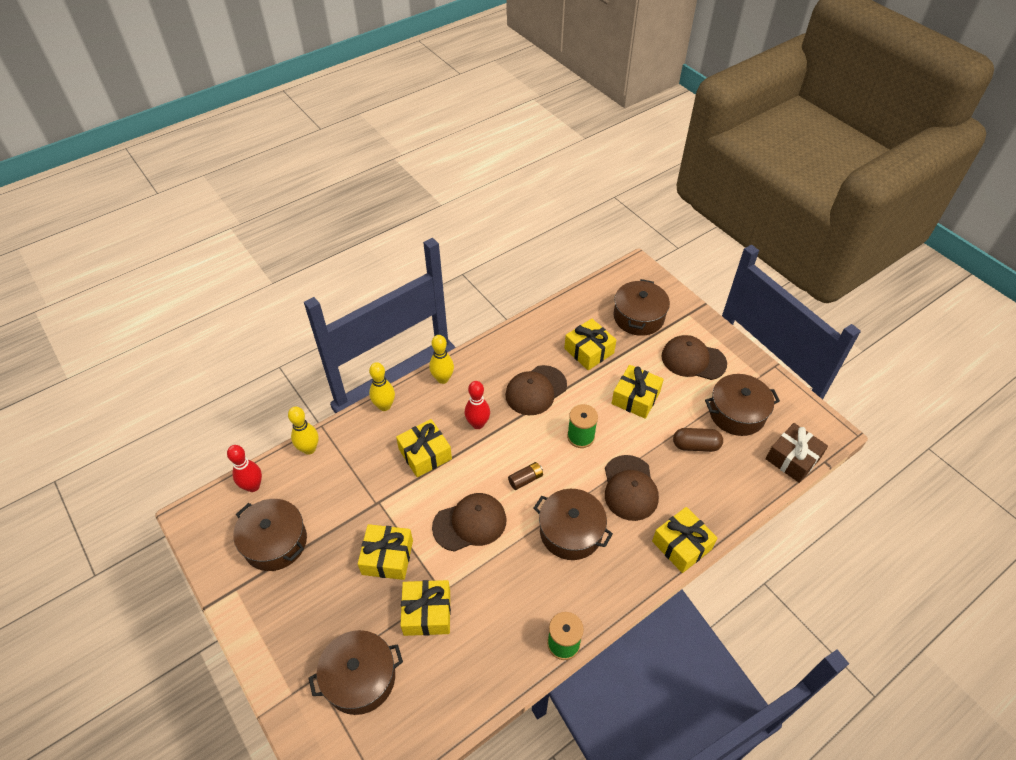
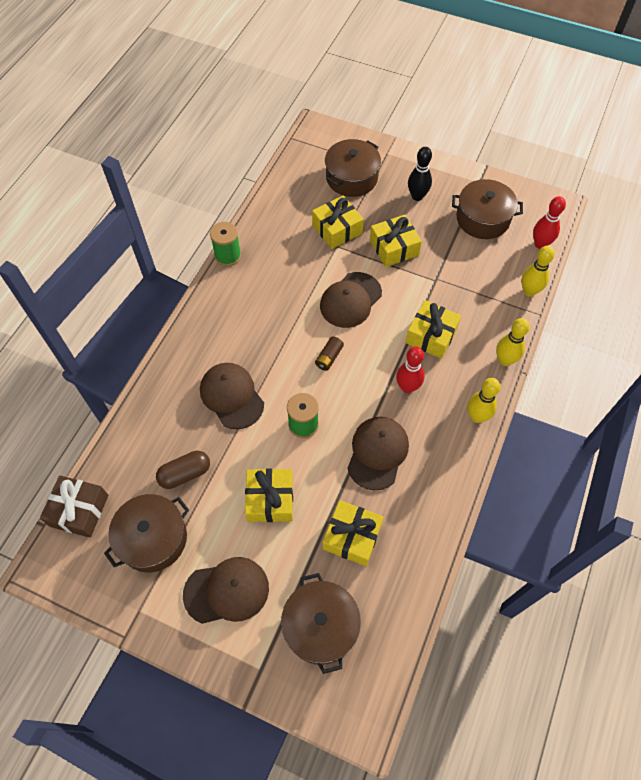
camera: 150 degrees right, 10 degrees up
(312, 608) = (417, 196): none -> black bowling pin
(570, 532) = (264, 333): brown pot -> none
(681, 545) = (165, 368): yellow gift -> none

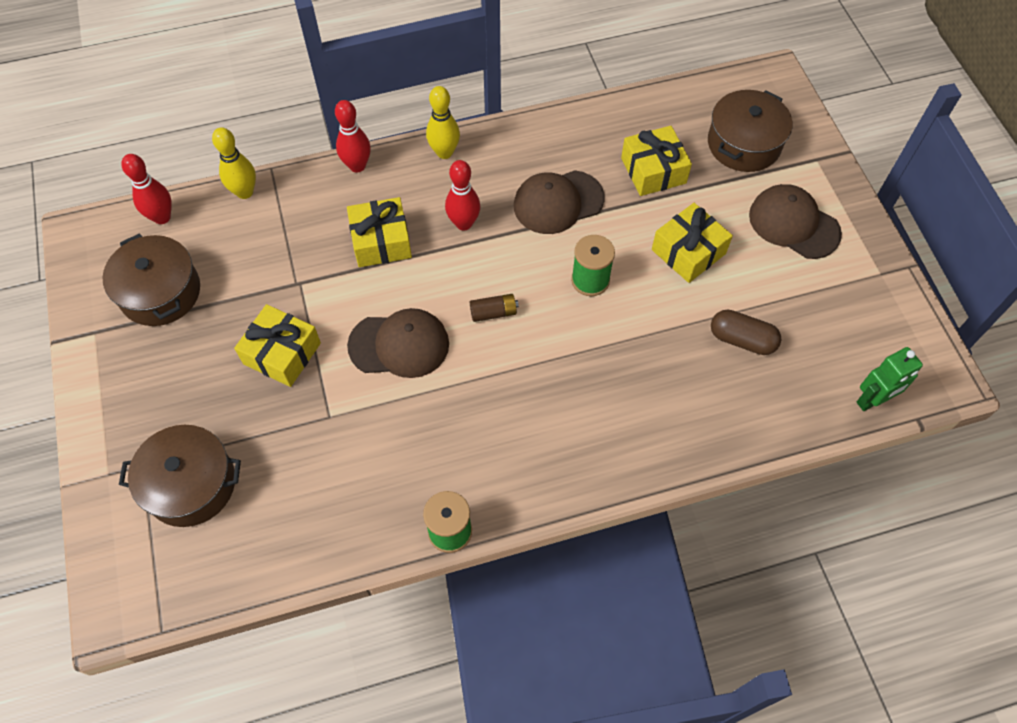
camera: 130 degrees left, 0 degrees up
(79, 510) = (872, 400): brown gift -> green robot
(153, 538) = (821, 314): brown pot -> none
(231, 396) = (625, 367): brown cap -> none
(337, 229) = (300, 436): yellow gift -> none
(417, 196) = (171, 384): black bowling pin -> none
(505, 360) = (357, 166): yellow bowling pin -> red bowling pin

